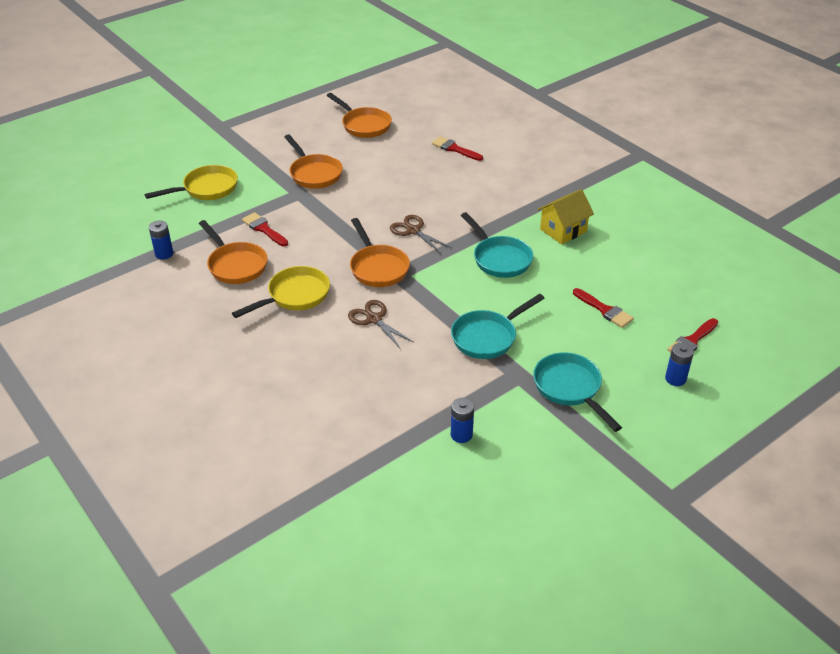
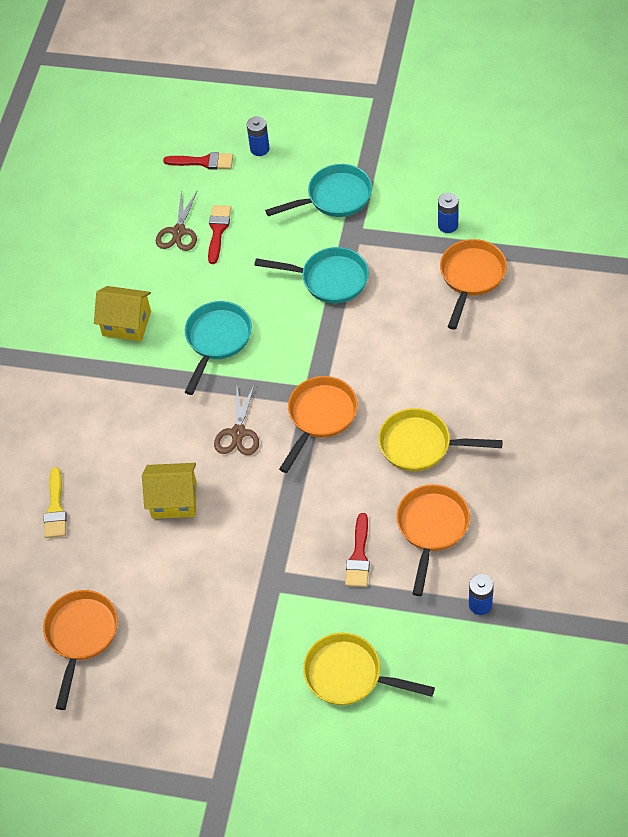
camera: 125 degrees left, 15 degrees up
(314, 173) = (224, 598): orange pan -> orange pan (471, 277)
(374, 319) = (388, 366): brown scissors -> brown scissors (179, 232)
(401, 187) = (174, 500): none -> yellow house
(454, 149) = (55, 508): red brush -> yellow brush
(570, 388) = (334, 197): turquoise pan -> turquoise pan turned 135 degrees counterclockwise

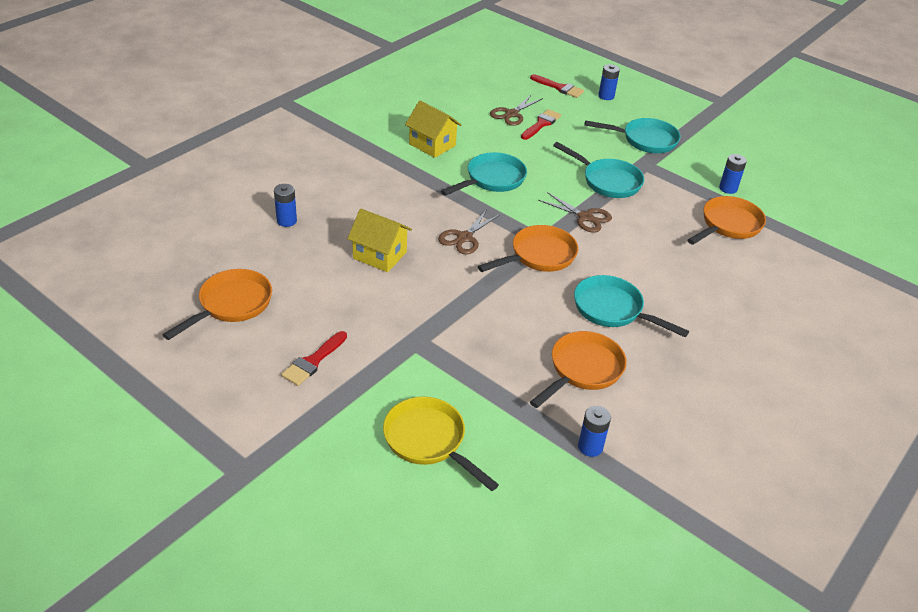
camera: 20 degrees right, 15 degrees down
(55, 508) = (286, 221): yellow brush -> blue battery
(334, 341) = (585, 217): none -> brown scissors
(359, 556) = (503, 359): red brush -> red brush (313, 361)
(421, 445) = (612, 310): yellow pan -> turquoise pan

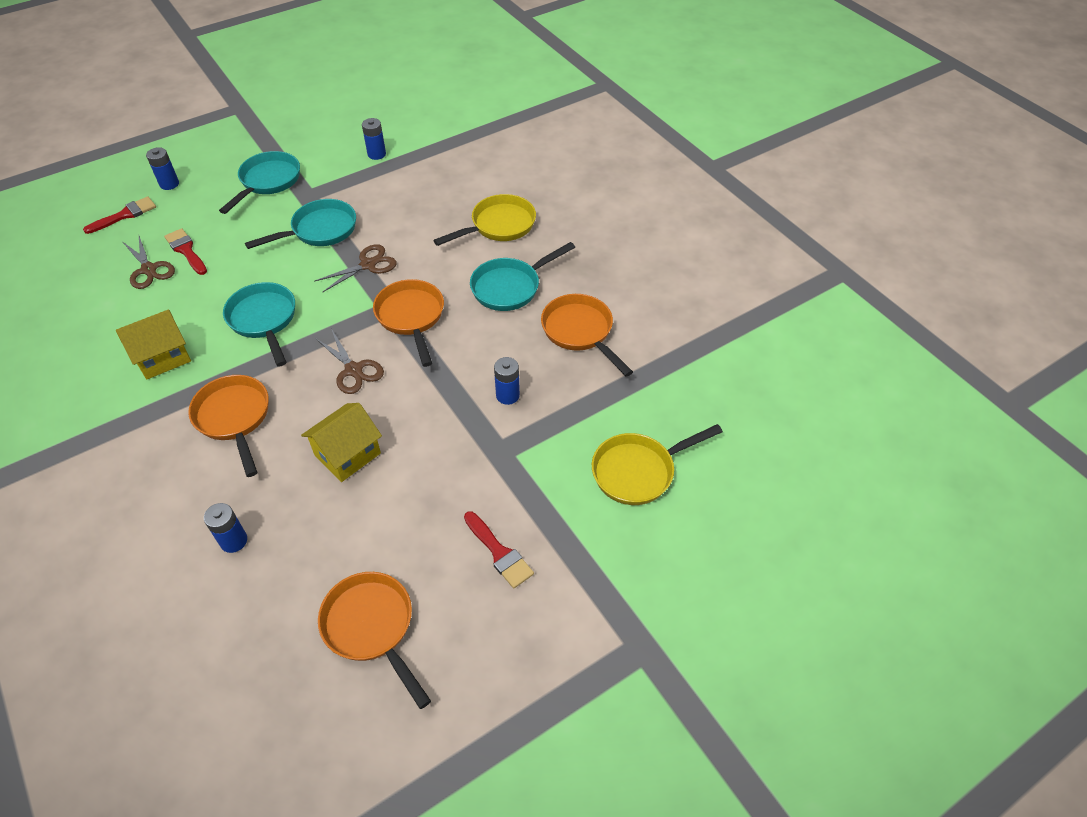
camera: 70 degrees left, 10 degrees up
(590, 447) = (671, 354): blue battery -> blue battery (507, 395)
(690, 286) = (499, 225): none -> yellow pan
(728, 225) = (428, 173): orange pan -> orange pan (234, 418)

